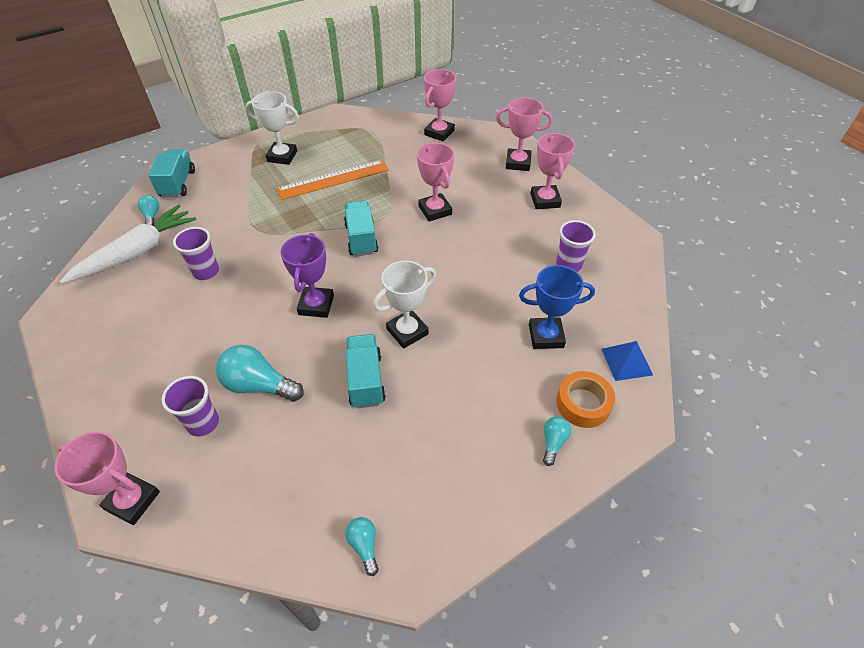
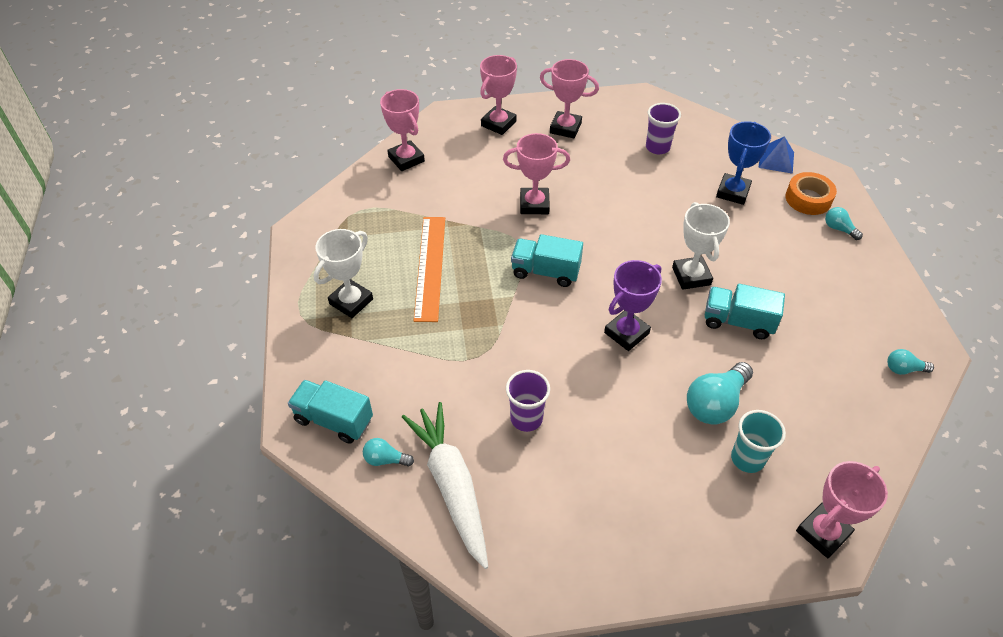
camera: 65 degrees left, 0 degrees up
(203, 423) = (747, 459): purple cup -> turquoise cup
(316, 305) = (626, 333): purple trophy -> purple trophy turned 75 degrees counterclockwise

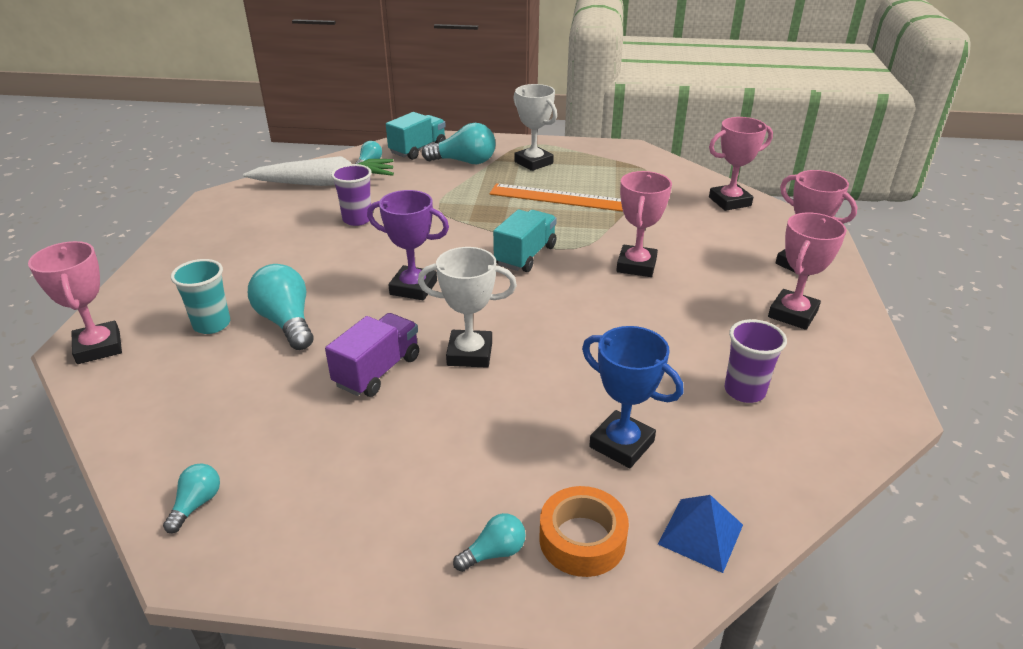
camera: 105 degrees right, 15 degrees down
(361, 363) = (464, 162): none -> turquoise light bulb
(626, 333) = (413, 288): purple trophy -> purple trophy turned 45 degrees counterclockwise
(738, 322) = (377, 371): turquoise truck -> purple truck

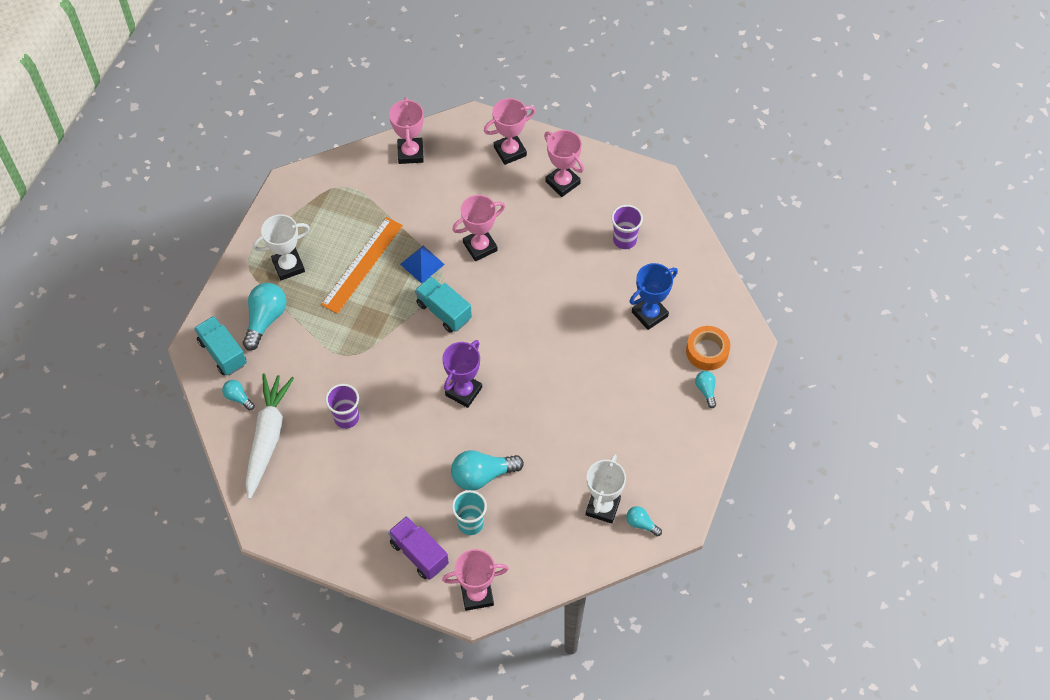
camera: 75 degrees left, 25 degrees up
(377, 371) = (552, 425): purple truck -> purple truck (419, 553)
(470, 354) = (550, 371): white trophy -> white trophy (602, 507)
(636, 265) = (480, 247): pink trophy -> pink trophy turned 60 degrees counterclockwise
(701, 534) = (716, 301): blue pyramid -> blue pyramid (422, 264)

